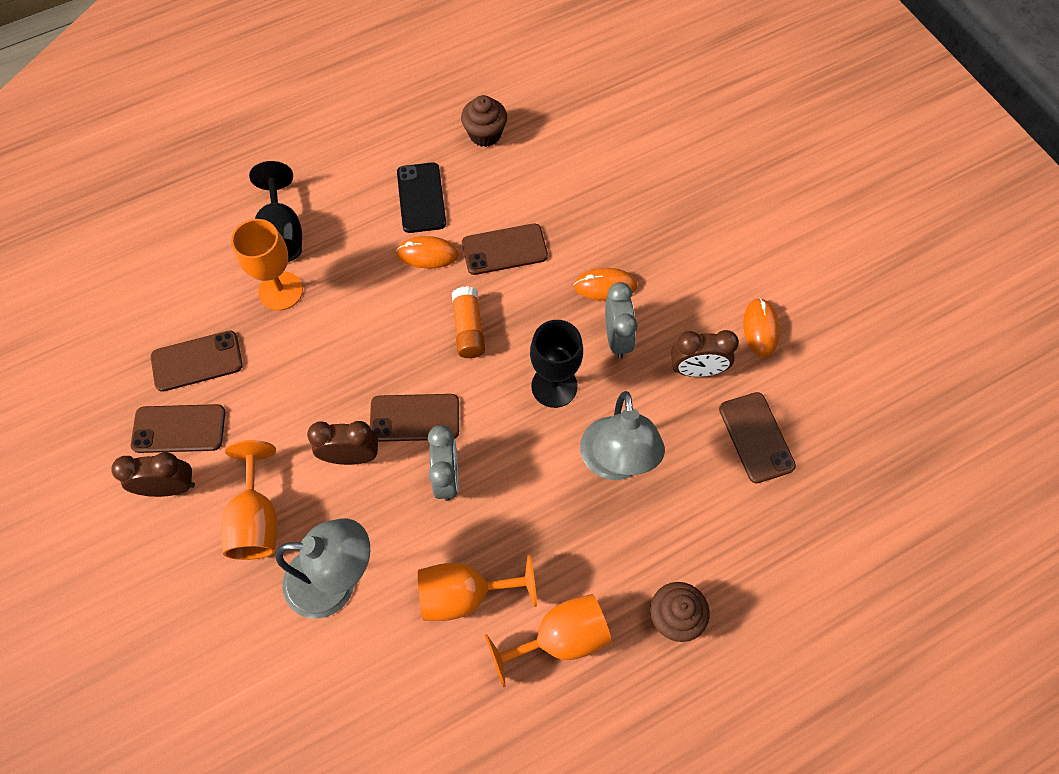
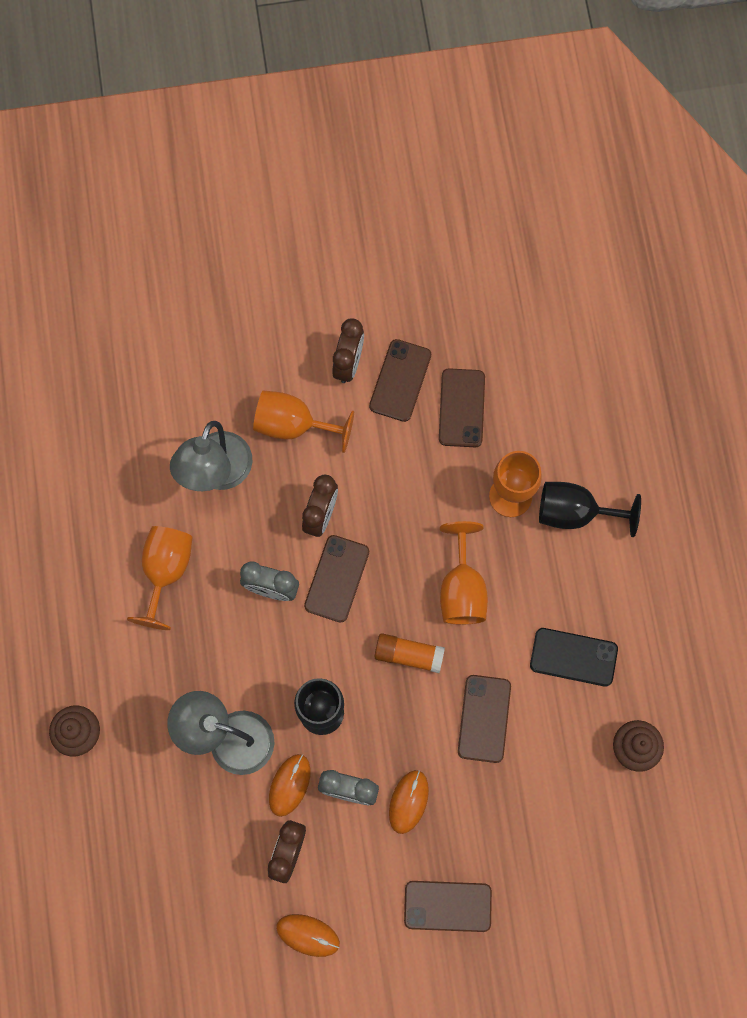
camera: 110 degrees right, 10 degrees up
(427, 254) = (504, 642): orange mouse -> orange mouse (289, 785)
(560, 638) = (101, 634): orange goblet -> orange goblet (462, 589)
(756, 437) = (203, 877): brown phone -> brown phone (447, 906)

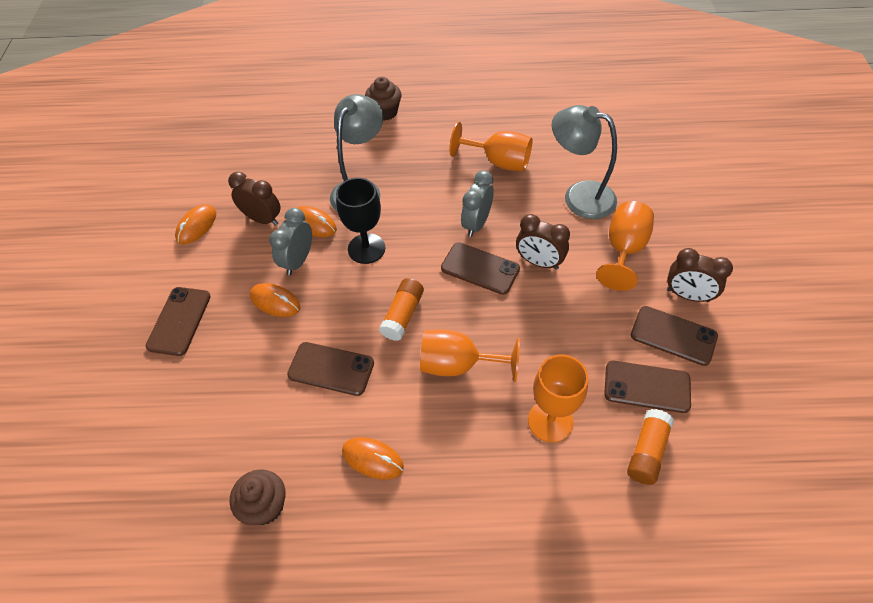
camera: 100 degrees right, 20 degrees down
(528, 410) = (647, 451): none -> orange glue stick
(573, 657) = (372, 459): black phone -> orange mouse
(574, 512) = (529, 484): black goblet -> none

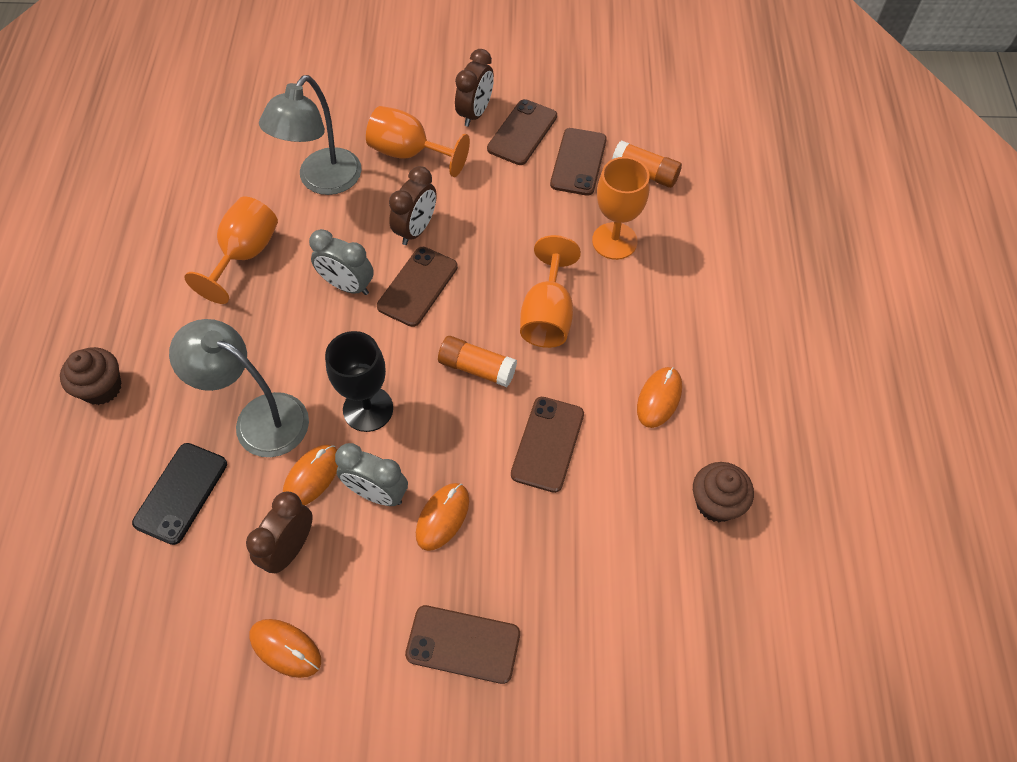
camera: 90 degrees left, 5 degrees up
(308, 161) = (181, 493): none -> black phone

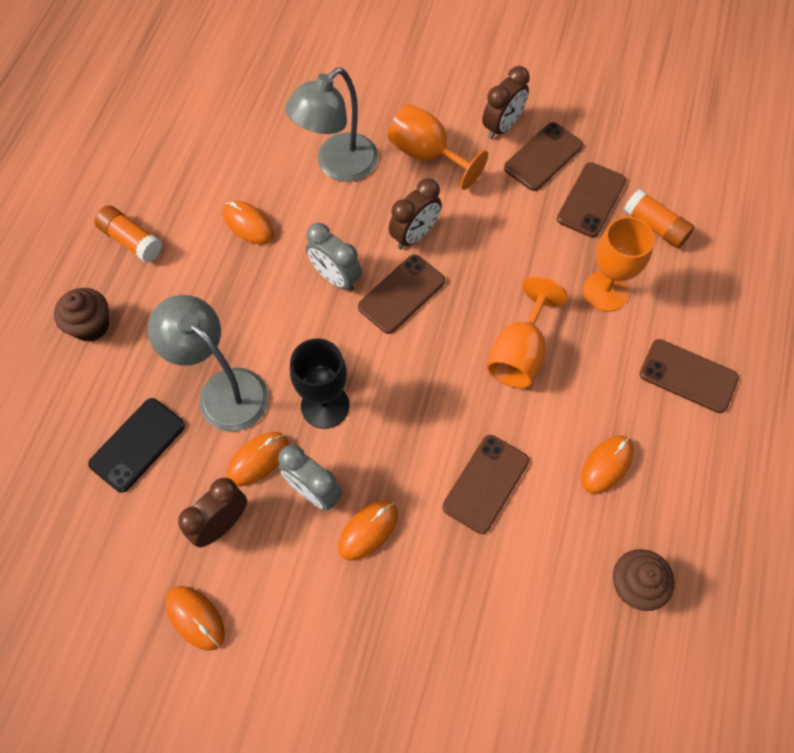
camera: 15 degrees right, 5 degrees up
(245, 254) = (248, 224): orange goblet -> orange mouse
(463, 644) = (356, 658): brown phone -> brown phone (688, 376)
(477, 368) = (437, 390): orange glue stick -> orange glue stick (131, 240)

